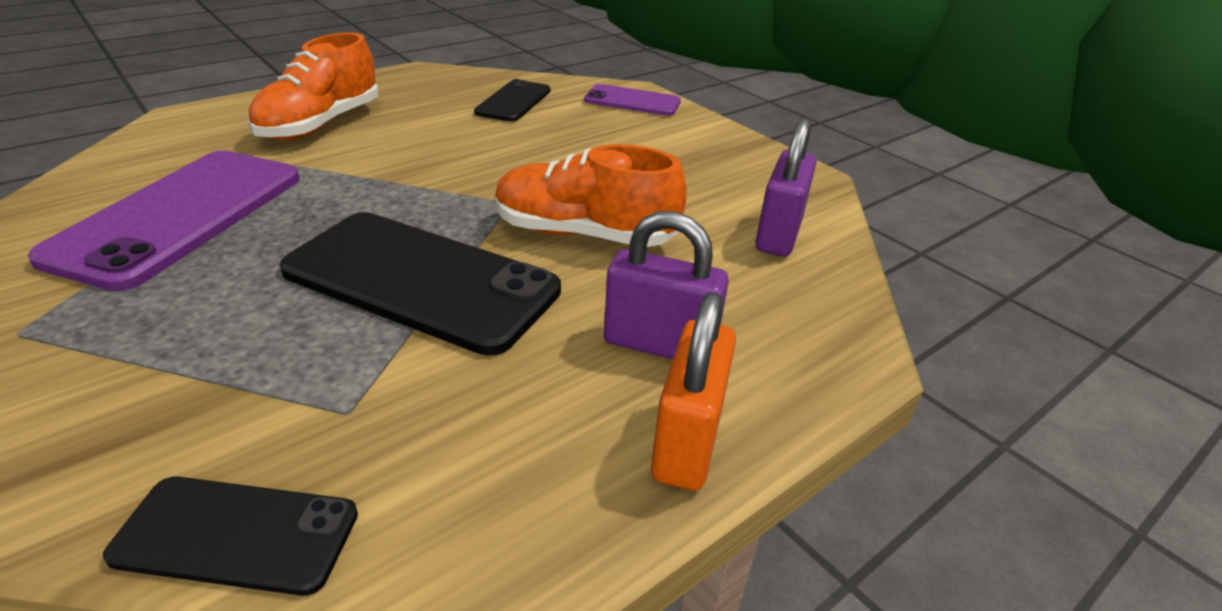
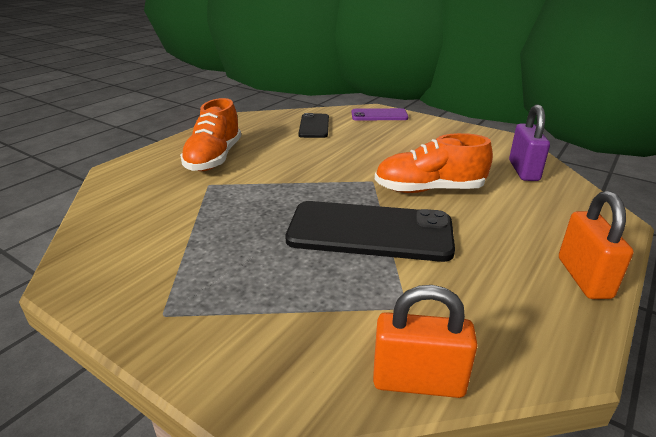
camera: 15 degrees left, 5 degrees down
(180, 216) = (187, 226): purple phone -> none
(236, 535) = (418, 382): black phone -> orange padlock
(659, 344) = (524, 236): purple padlock -> none

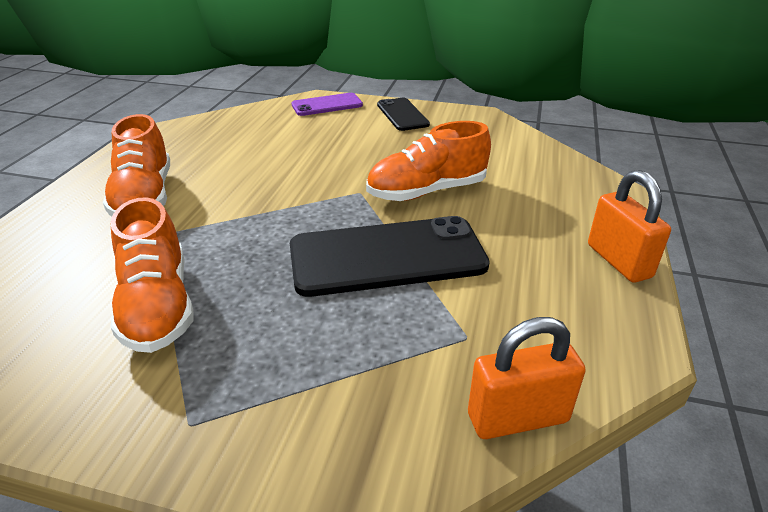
camera: 20 degrees left, 5 degrees up
(185, 230) = (158, 305): none -> orange shoe
(314, 126) = (254, 131): black phone -> black phone (402, 114)
(523, 171) = (513, 151): purple padlock -> none

